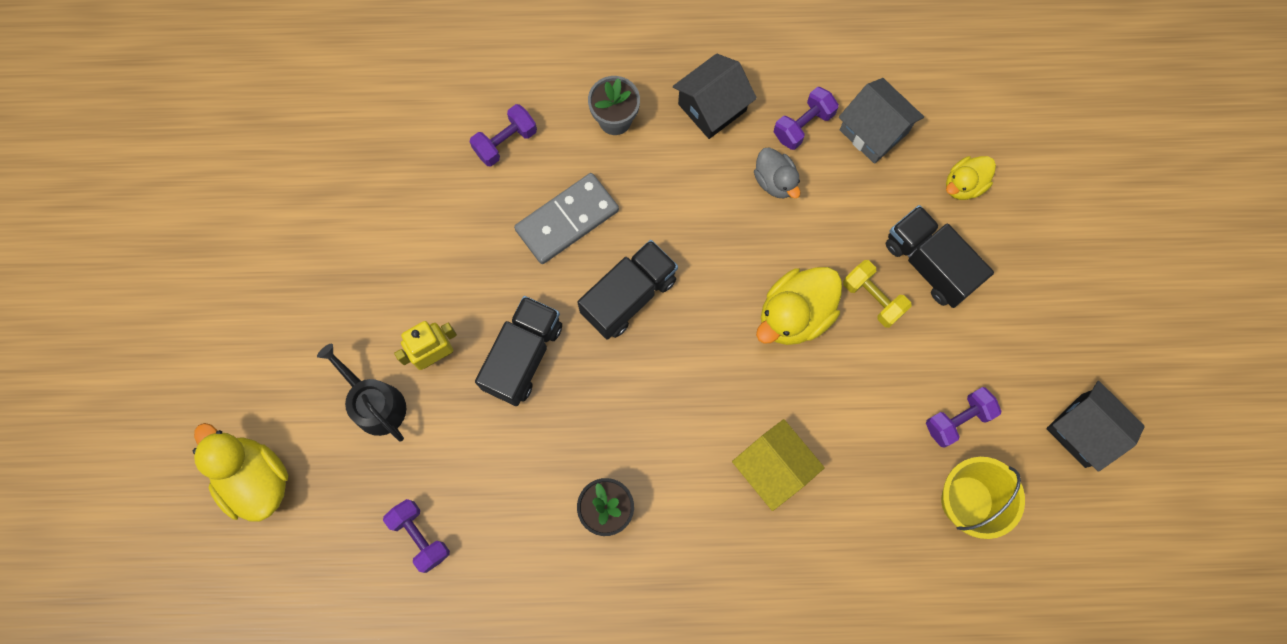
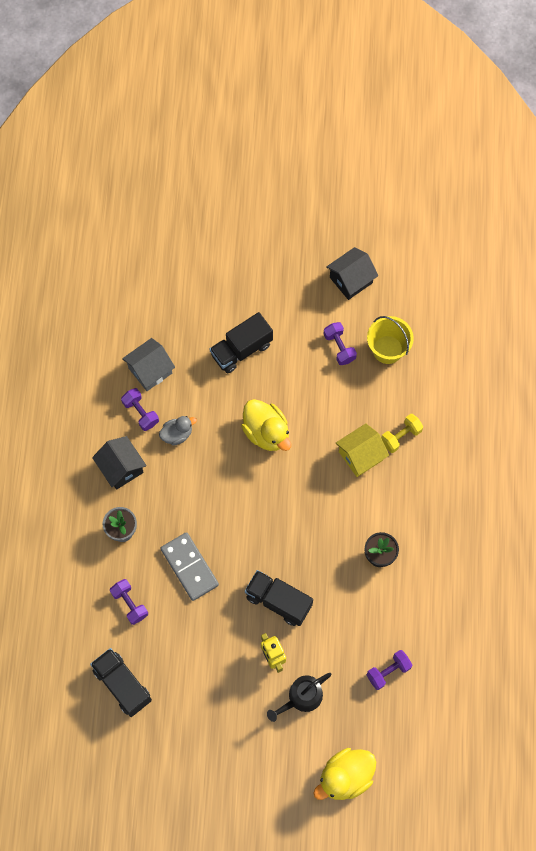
camera: 85 degrees left, 5 degrees down
(629, 296) = (245, 532): black truck -> black truck (122, 685)
(873, 298) = (260, 385): yellow dumbbell -> yellow dumbbell (401, 436)
(964, 185) = (192, 322): yellow duck -> none

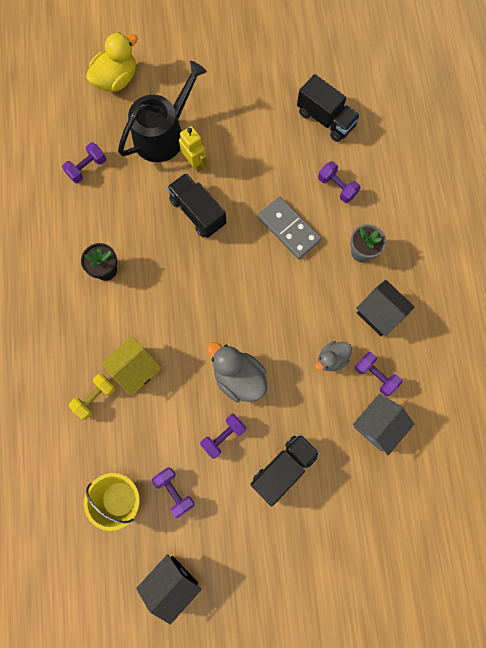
camera: 170 degrees right, 5 degrees up
(266, 432) = (238, 377): yellow duck -> grey duck
(278, 601) = (198, 212): black truck -> black truck turned 150 degrees counterclockwise
(289, 384) = (223, 436): none -> purple dumbbell
(301, 698) = (163, 134): black watering can -> black watering can, size x1.62

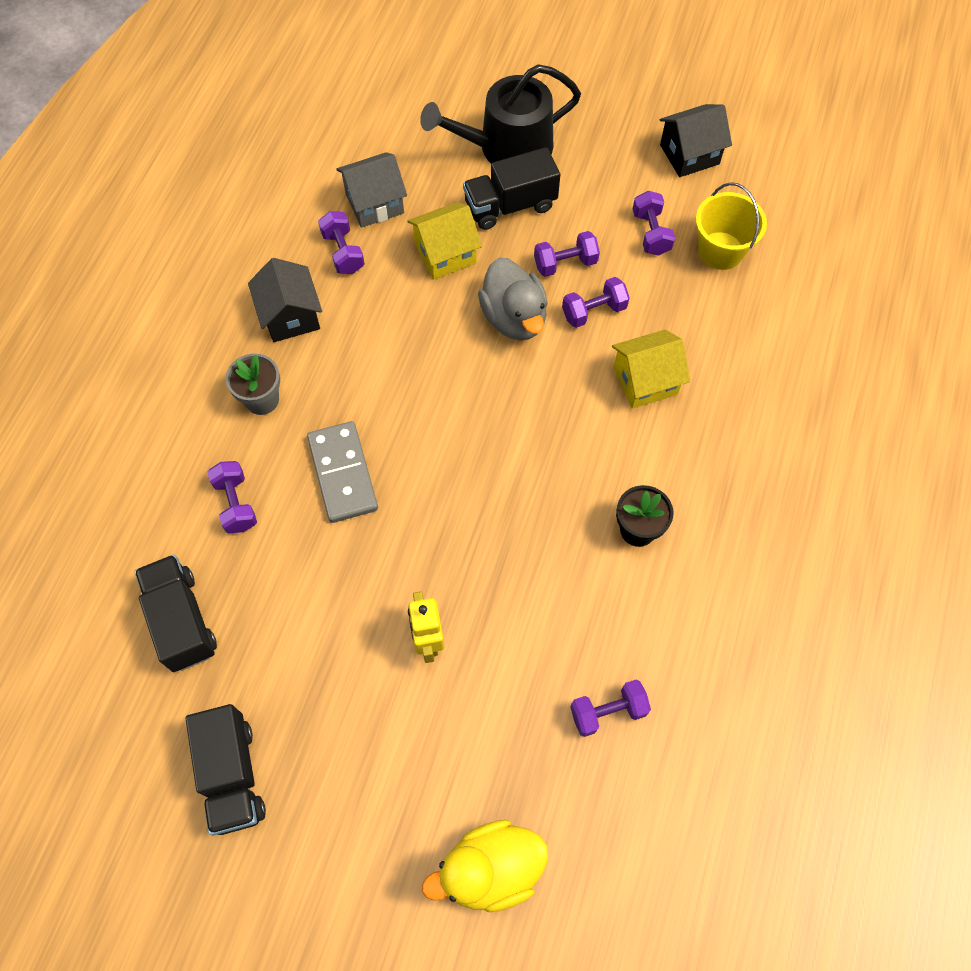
camera: 155 degrees left, 10 degrees down
(95, 397) = (712, 369): yellow dumbbell -> none
(163, 134) = (455, 716): black watering can -> black watering can (506, 147)
(189, 406) = (593, 311): none -> purple dumbbell
(198, 212) = (462, 557): black truck -> black truck (232, 775)
(307, 406) = (445, 254): none -> yellow house
(331, 359) = (385, 291): grey duck -> none

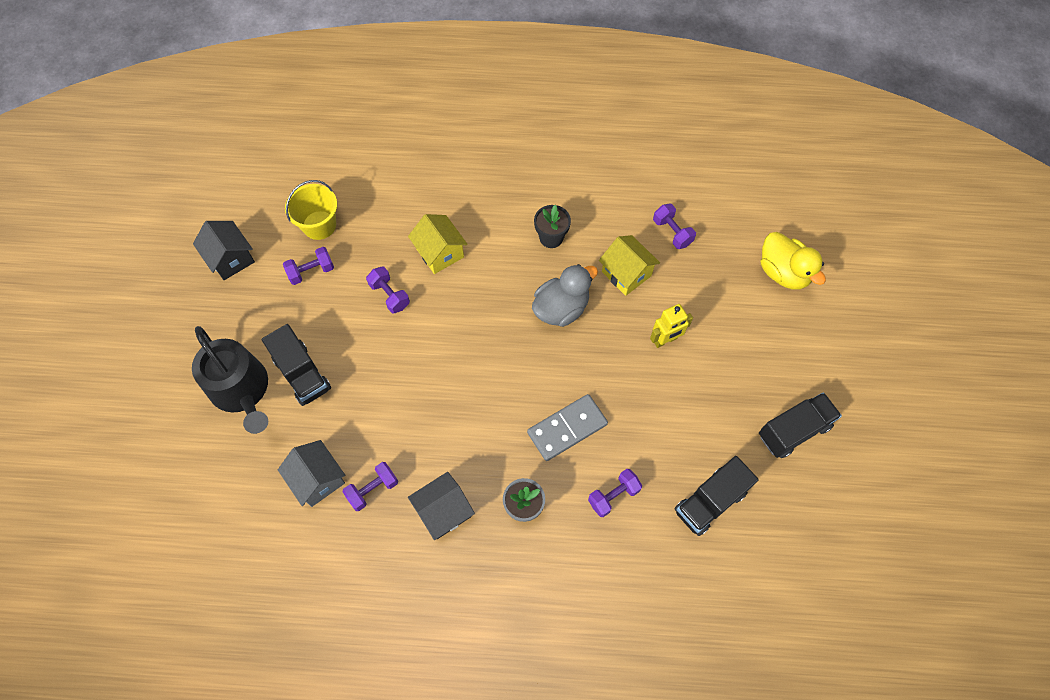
camera: 105 degrees left, 0 degrees up
(445, 254) = (358, 410): yellow house -> yellow house (626, 273)
(514, 318) = (407, 346): grey duck -> grey duck (561, 308)
(565, 263) = (350, 323): purple dumbbell -> none

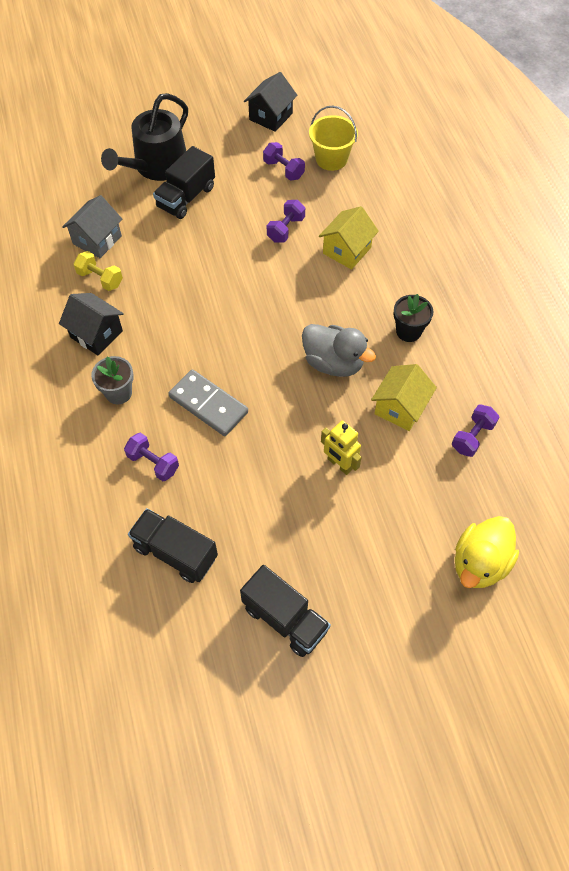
camera: 70 degrees right, 5 degrees down
(373, 489) = (100, 279): purple dumbbell -> yellow dumbbell

